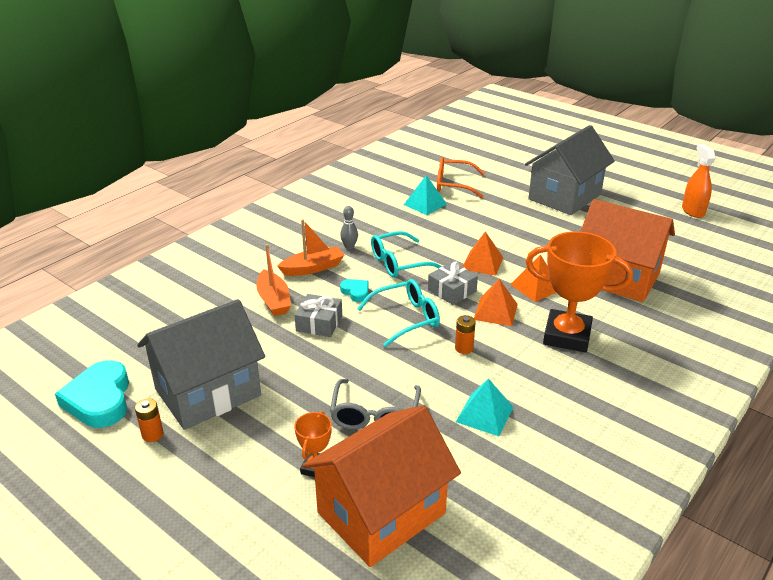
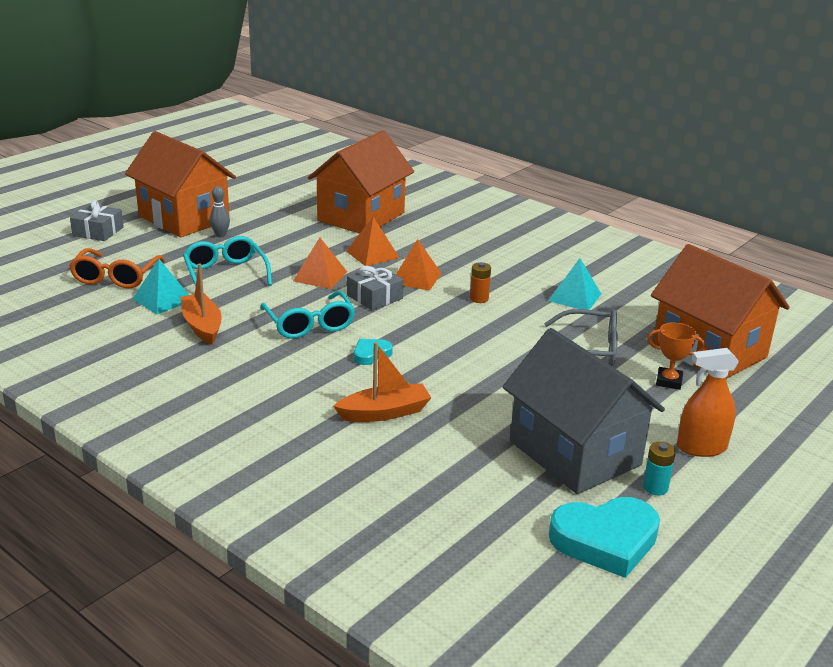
camera: 90 degrees left, 5 degrees down
(152, 434) = (655, 487): orange battery -> turquoise battery
(313, 268) = (309, 384): orange boat -> orange boat (202, 326)
(319, 323) = (435, 379): grey gift -> grey gift (98, 231)
(349, 247) = (260, 356): grey bowling pin -> grey bowling pin (220, 235)
(406, 318) = (427, 326): turquoise glasses -> turquoise glasses (225, 274)
(564, 197) = (184, 218): grey house -> orange house
(567, 336) = (457, 250): orange trophy -> none
(693, 211) = (243, 167): orange spray bottle -> orange spray bottle (701, 447)

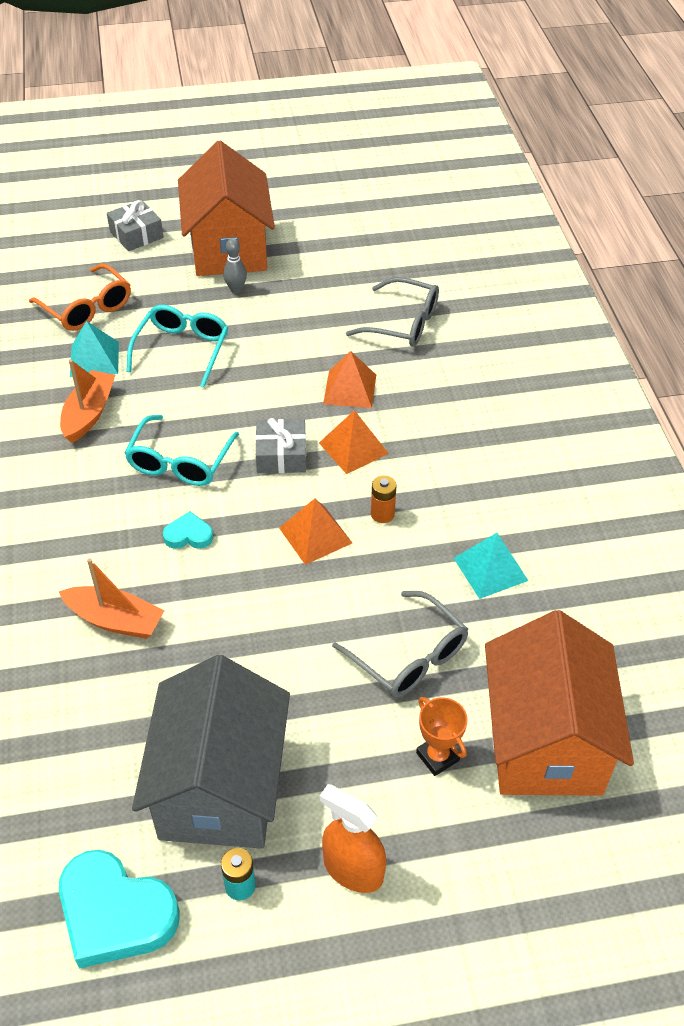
camera: 40 degrees right, 20 degrees up
(115, 277) = (87, 308): orange glasses -> orange glasses turned 90 degrees counterclockwise
(320, 276) = (263, 397): orange pyramid -> orange pyramid (315, 535)
(361, 217) = (403, 323): orange house -> grey glasses

